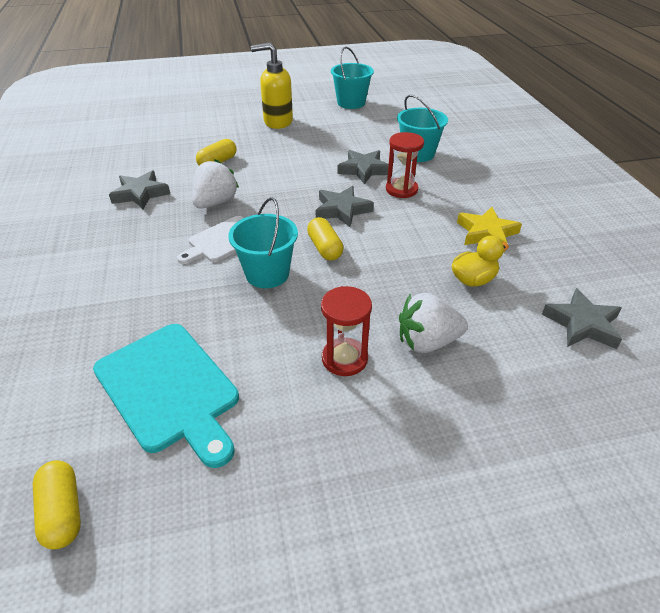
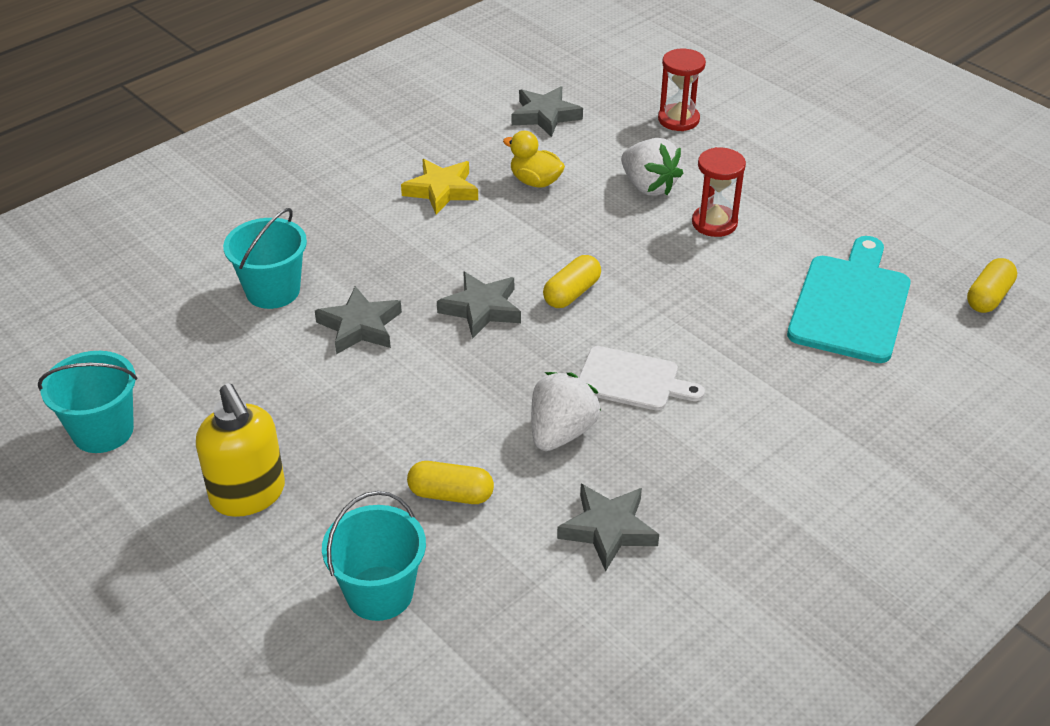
camera: 120 degrees left, 0 degrees up
(215, 203) = (561, 433): white strawberry -> white strawberry turned 120 degrees clockwise
(267, 274) = (655, 316): turquoise bucket -> turquoise bucket (379, 593)
(401, 189) = (391, 276): red hourglass -> red hourglass (678, 119)

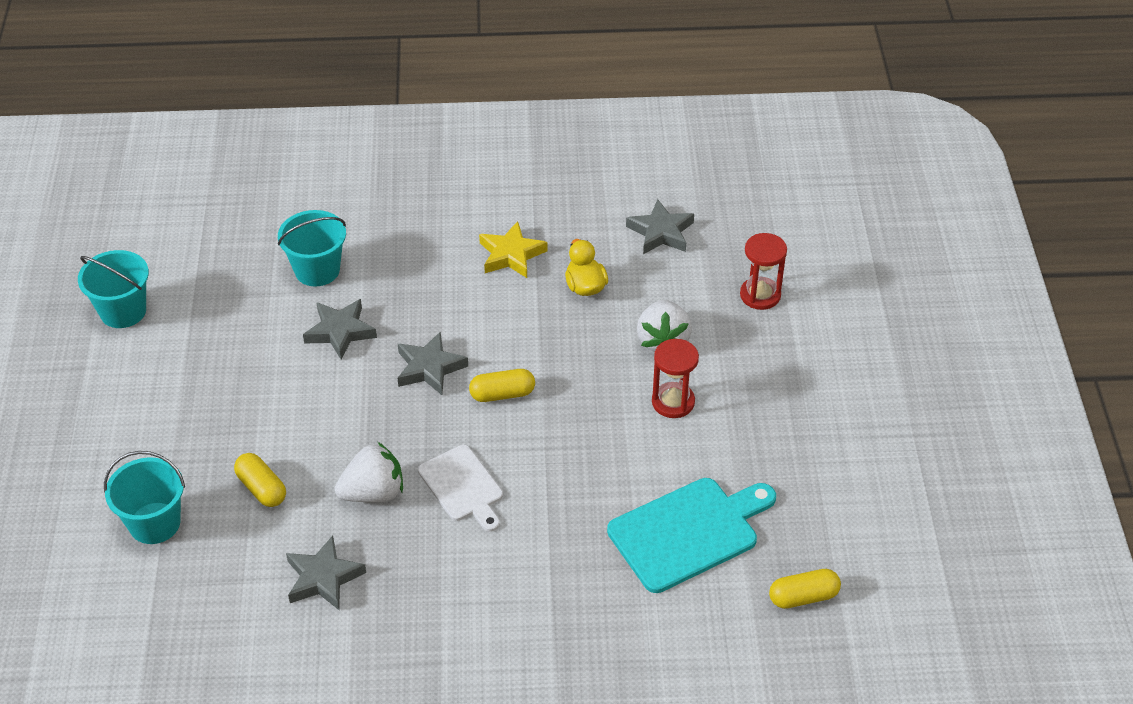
camera: 40 degrees right, 5 degrees up
(248, 495) = (154, 409): yellow soap dispenser -> none

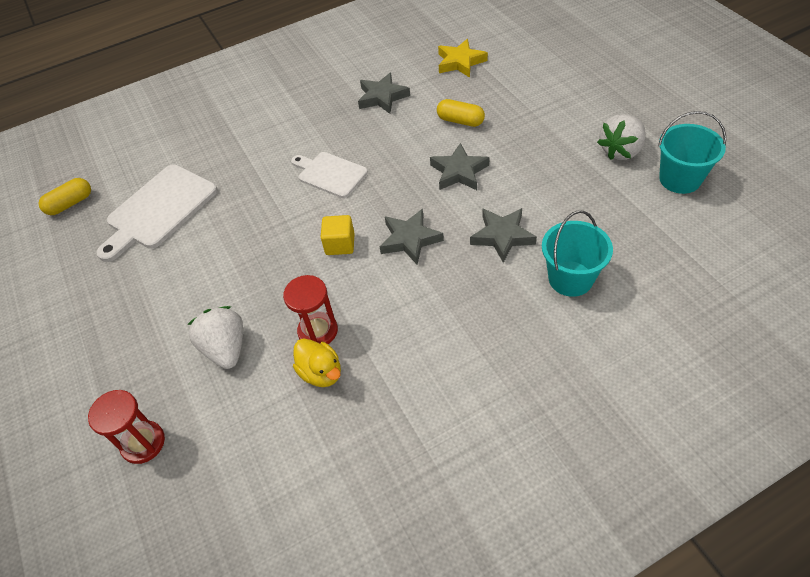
camera: 160 degrees right, 5 degrees up
(154, 523) = (506, 81): turquoise bucket -> none
(373, 493) = (387, 147): white strawberry -> white strawberry (620, 151)
(502, 394) = (340, 244): yellow capsule -> yellow cube
(511, 255) = (411, 376): yellow star -> yellow star (460, 62)
(661, 232) = (271, 479): grey star -> grey star (459, 172)
(673, 402) = (199, 296): red hourglass -> red hourglass (318, 331)
(688, 532) = (159, 210): turquoise cutting board -> white cutting board

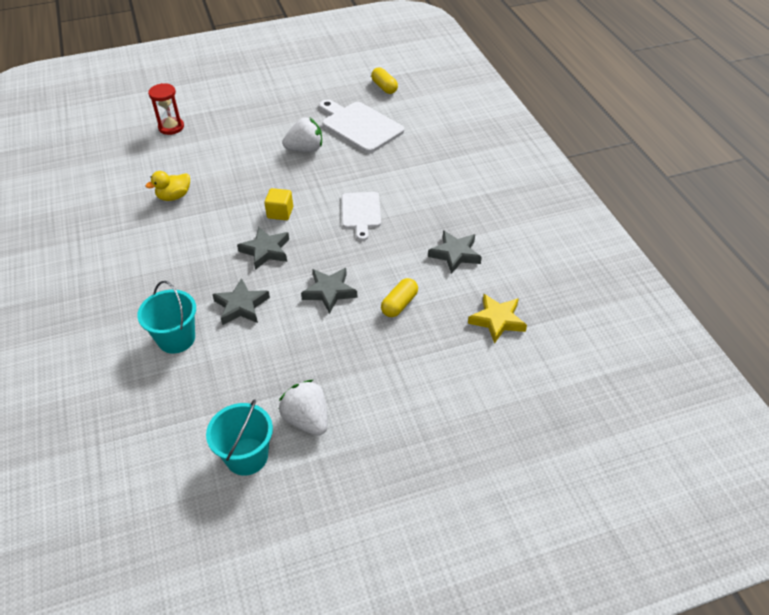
camera: 95 degrees right, 5 degrees down
(226, 348) = (217, 157): white strawberry -> white strawberry (305, 149)
(318, 331) = (207, 197): red hourglass -> none
(330, 174) = (361, 213): white cutting board -> white cutting board turned 135 degrees clockwise

